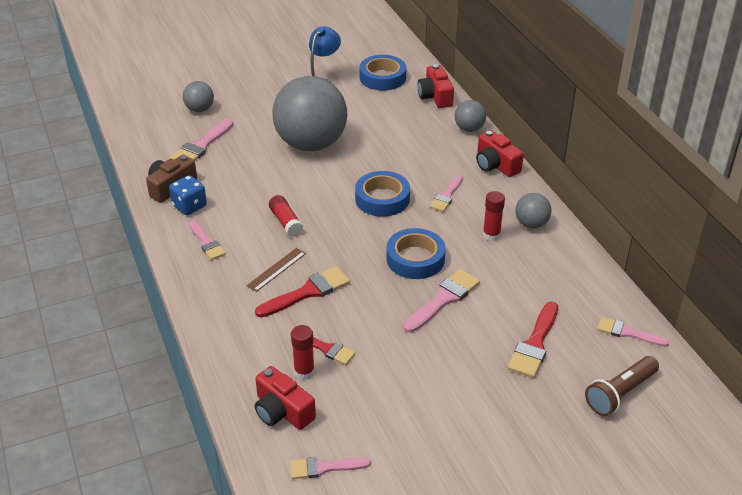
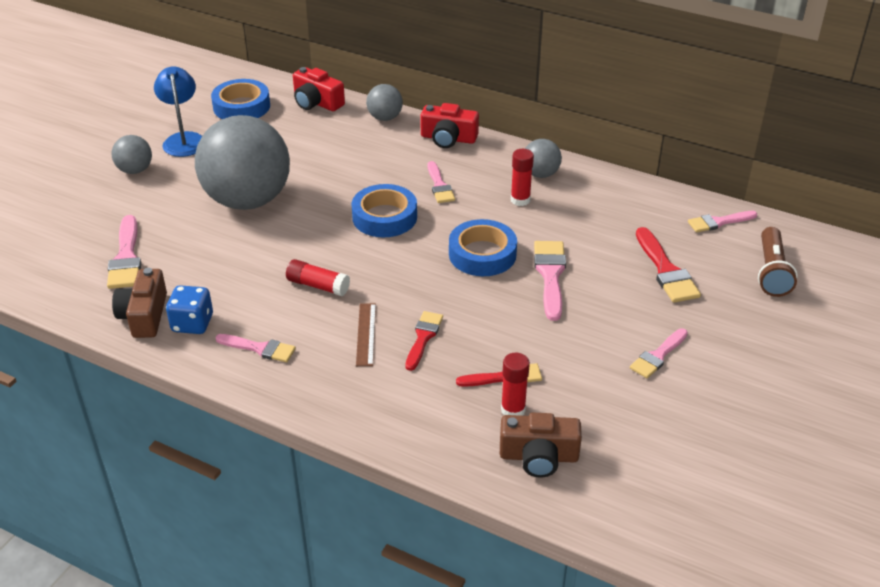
camera: 40 degrees left, 0 degrees up
(200, 109) = (74, 222): grey ball -> grey ball (135, 170)
(282, 411) = (538, 456): red camera -> brown camera
(307, 292) = (423, 338): red brush -> red brush, size x0.67
(324, 467) = (637, 479): pink brush -> pink brush (658, 356)

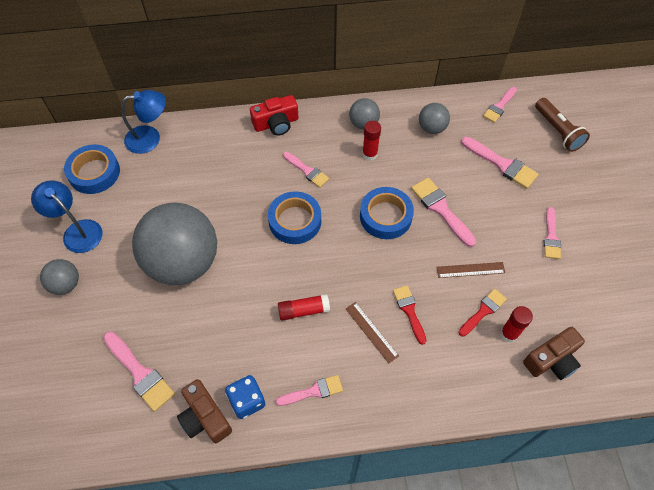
camera: 35 degrees left, 20 degrees up
(316, 102) = (150, 138): red camera -> blue lamp
(385, 118) = (214, 127): grey ball -> grey ball (432, 128)
(528, 338) = (470, 270): none -> brown ruler
(666, 270) = (502, 164): red brush -> pink brush

